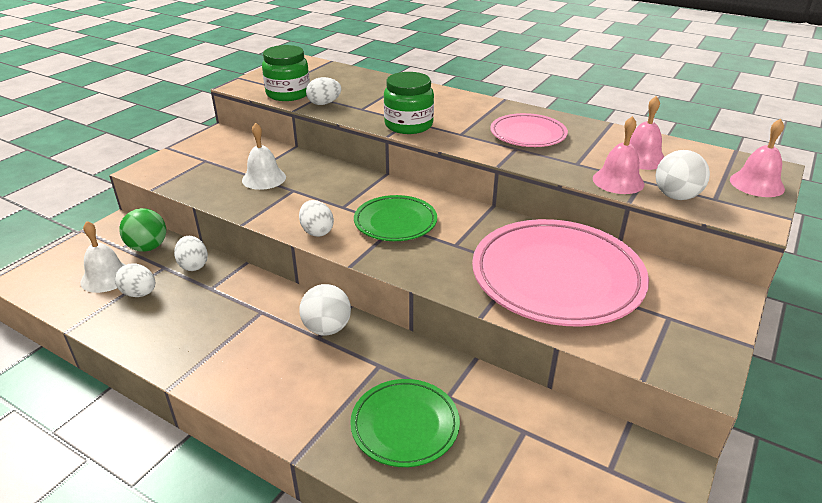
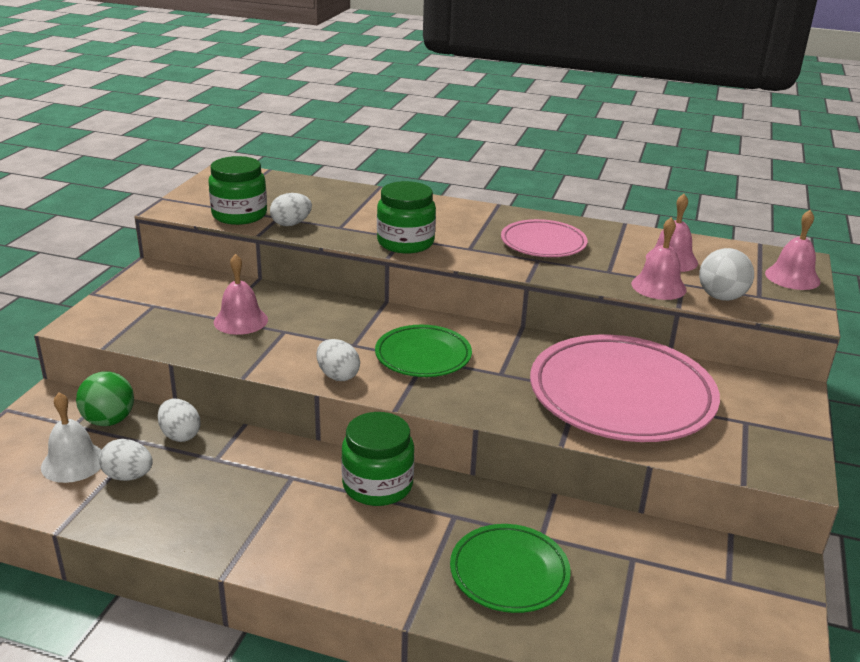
camera: 15 degrees left, 5 degrees down
(264, 178) = (240, 320): white bell -> pink bell
(327, 328) = (377, 485): white ball -> green jar

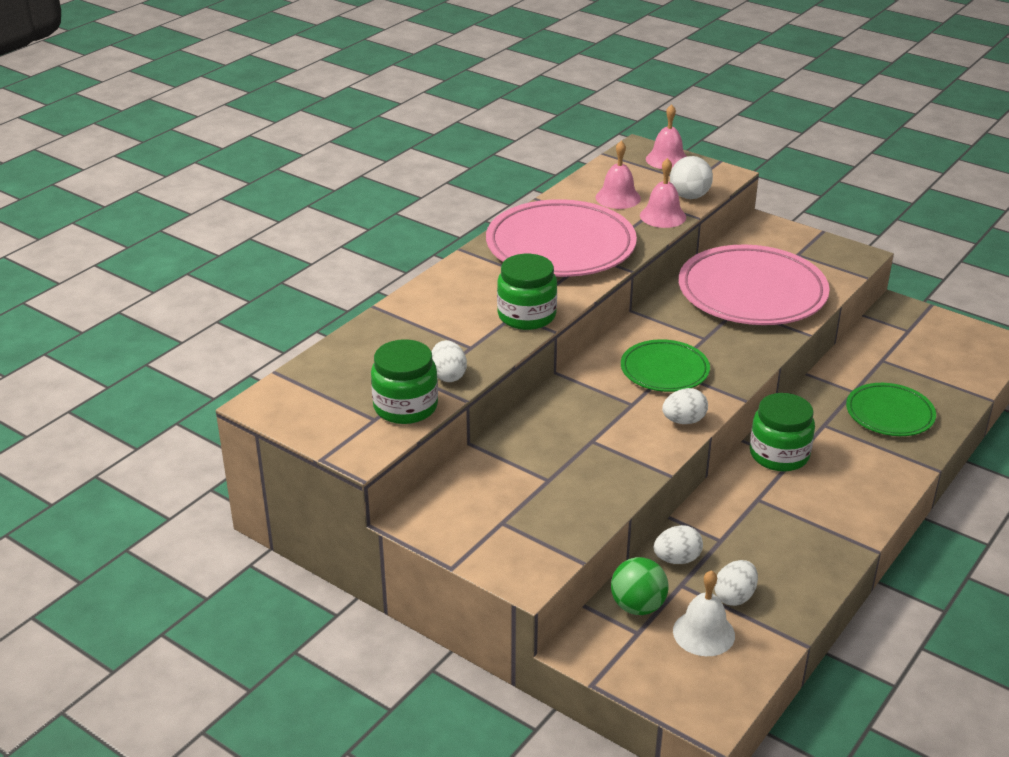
camera: 70 degrees left, 5 degrees up
(240, 320) = (560, 465): pink bell -> none
(543, 243) = (560, 246): pink plate -> pink plate, size x1.82

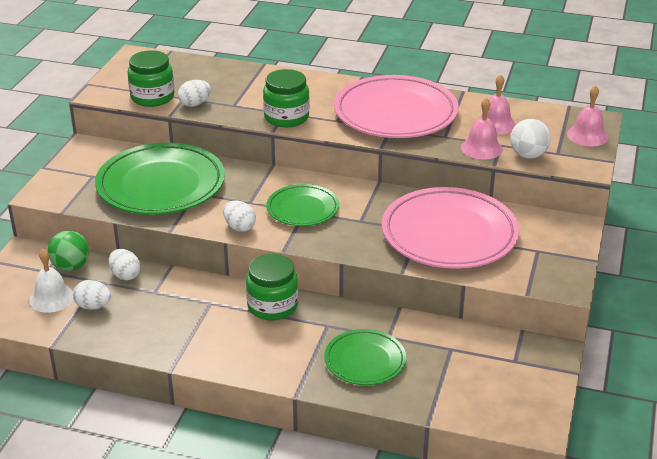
camera: 70 degrees right, 0 degrees up
(558, 466) = (161, 185): none -> green plate

